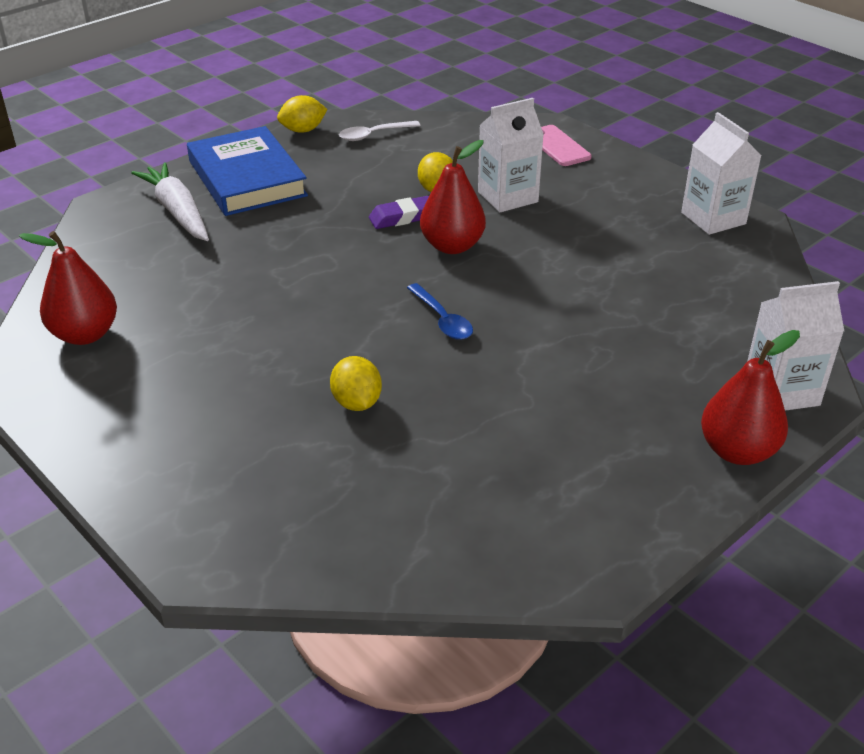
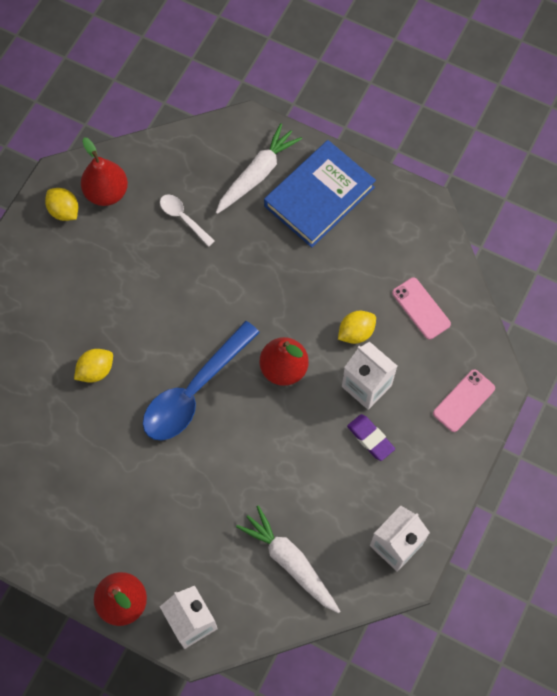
camera: 70 degrees right, 30 degrees up
(303, 130) = (407, 203): yellow lemon -> yellow lemon (64, 211)
(374, 135) = (422, 256): white spoon -> white spoon (183, 218)
(402, 217) = (308, 322): purple eraser -> purple eraser (370, 438)
(435, 148) = (421, 308): none -> pink phone
(442, 319) = (194, 391): blue spoon -> blue spoon, size x2.07
(714, 293) = (290, 562): none -> white carrot

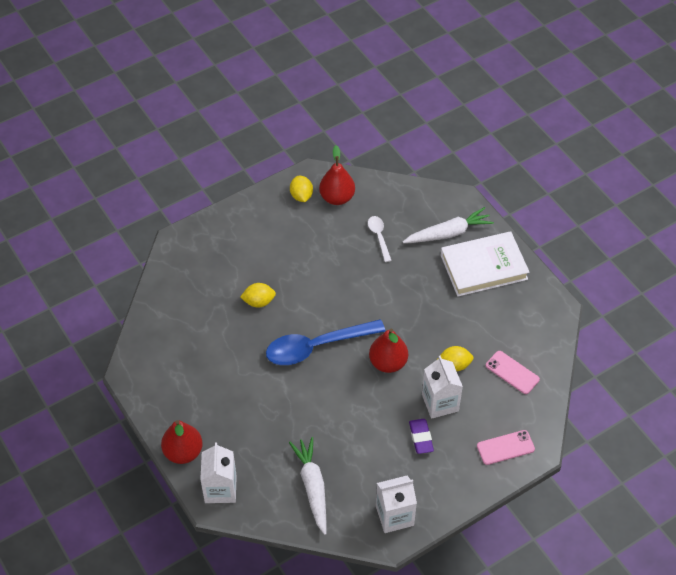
camera: 30 degrees right, 15 degrees down
(319, 196) = (483, 267): blue book -> white book
(421, 308) = (512, 372): pink phone -> pink phone turned 45 degrees counterclockwise

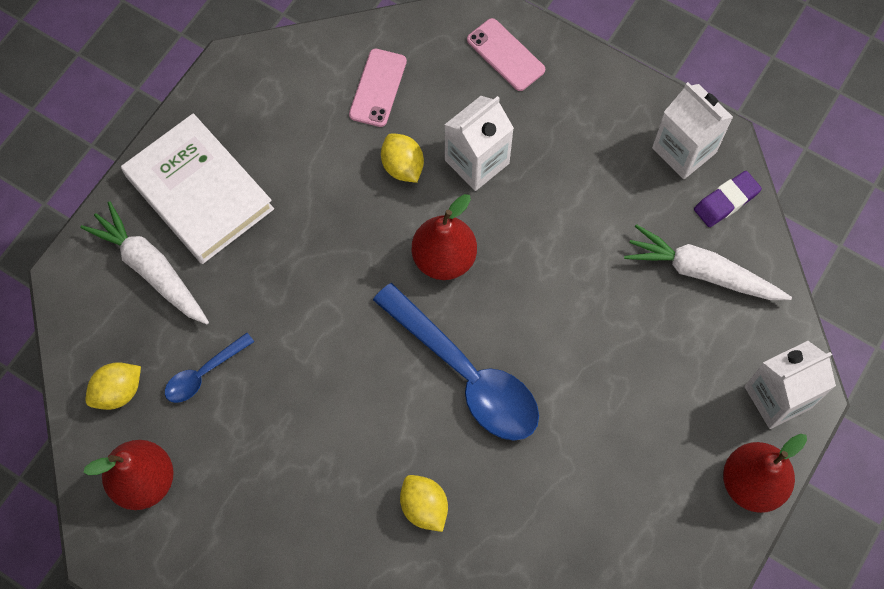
camera: 115 degrees left, 15 degrees up
(301, 196) = (164, 545): yellow lemon -> yellow lemon (118, 391)
(312, 487) = (702, 272): white carrot -> white carrot turned 60 degrees clockwise
(379, 237) = (204, 373): white spoon -> blue spoon
(421, 438) = (547, 164): purple eraser -> purple eraser (726, 201)

